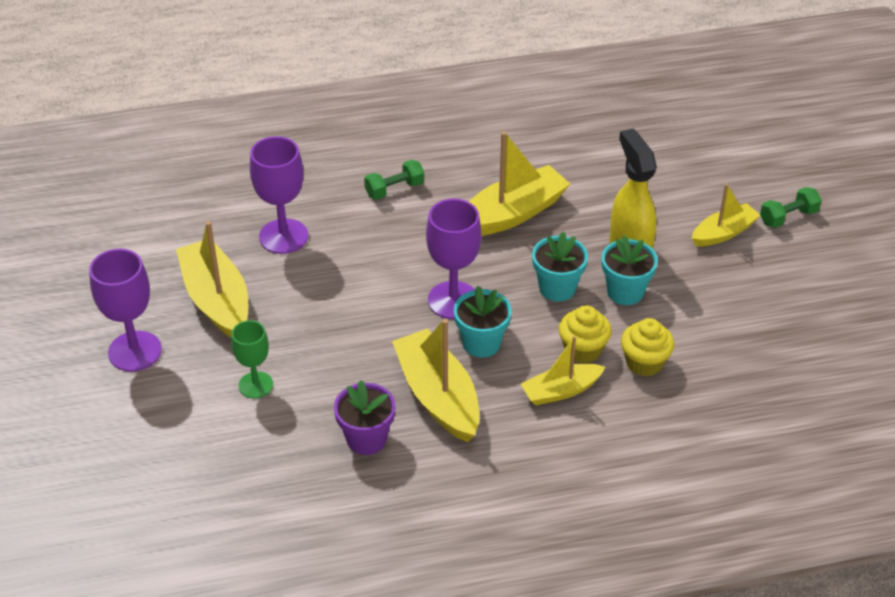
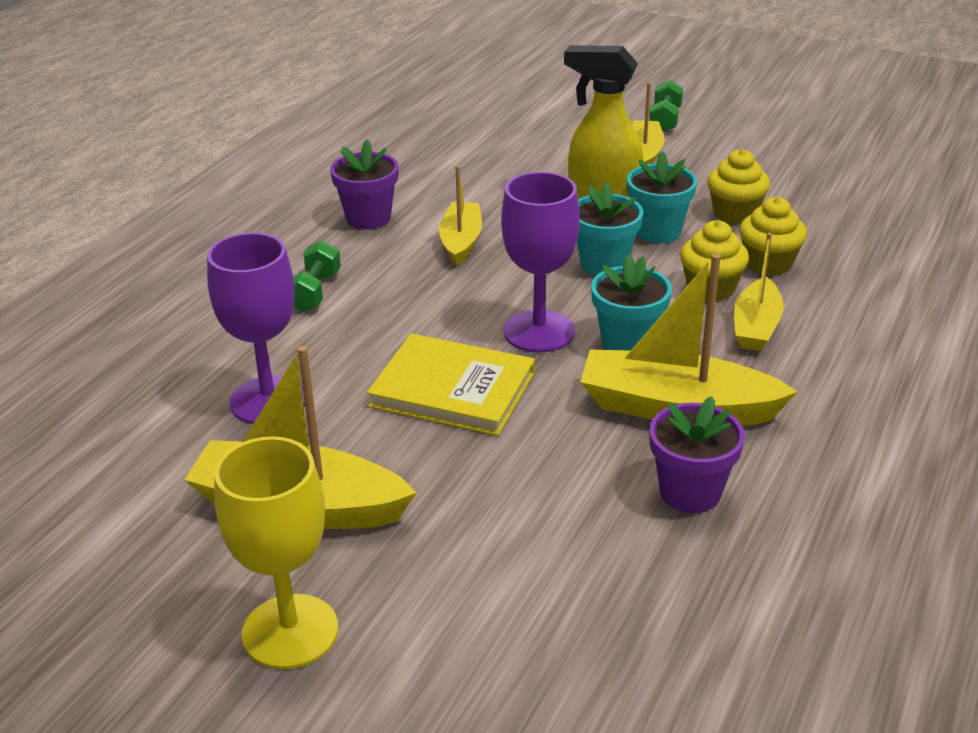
camera: 50 degrees left, 10 degrees down
(135, 351) = (290, 631): purple goblet -> yellow goblet
(255, 385) = (494, 543): green goblet -> none
(362, 298) = (452, 390): none -> yellow book
(493, 161) = (368, 218): none -> purple flower pot
(512, 214) = (461, 242): yellow boat -> yellow boat, size x0.61
(693, 316) = (734, 213): none -> yellow cupcake

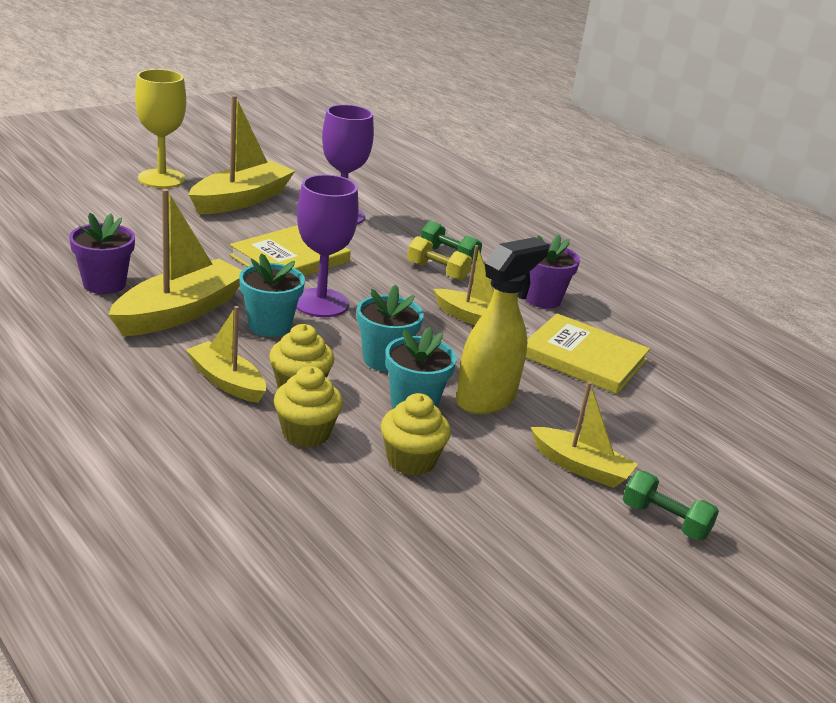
camera: 110 degrees right, 5 degrees down
(370, 287) = (437, 271): none -> yellow dumbbell
(470, 179) = (584, 358): none -> yellow book

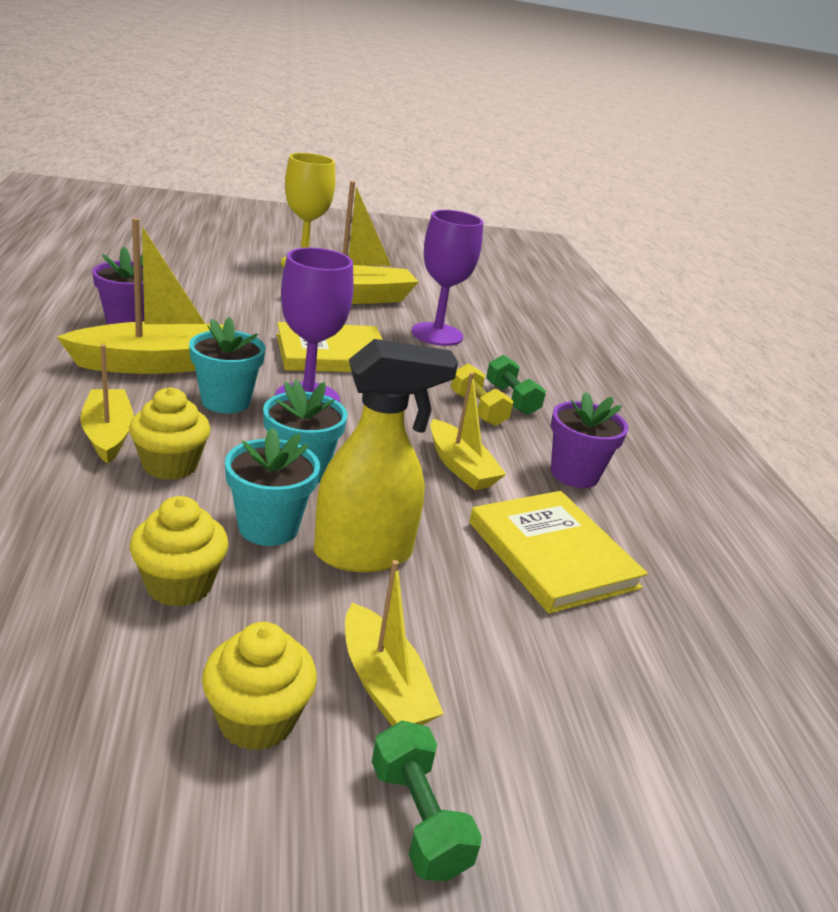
camera: 30 degrees right, 0 degrees up
(306, 433) = (110, 510): yellow cupcake -> yellow cupcake (257, 720)

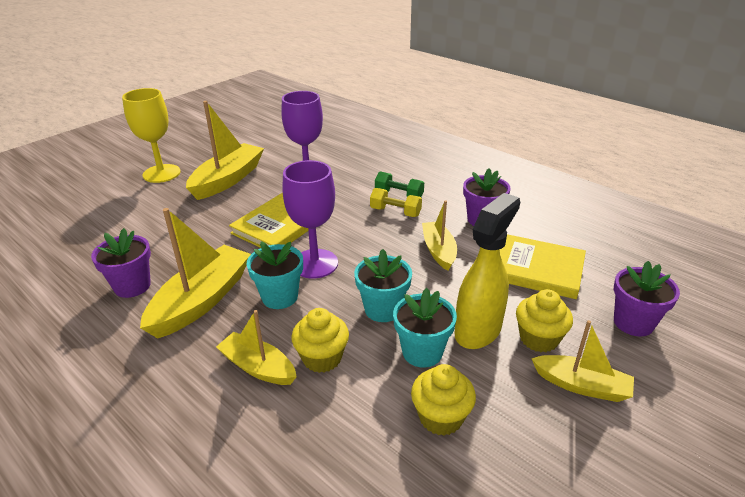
camera: 35 degrees left, 5 degrees up
(257, 720) = (572, 447): yellow cupcake -> yellow cupcake (539, 339)
(418, 818) = (675, 429): green dumbbell -> none
(460, 466) = (438, 251): yellow boat -> yellow boat turned 120 degrees counterclockwise
(584, 689) = (633, 323): none -> purple flower pot

